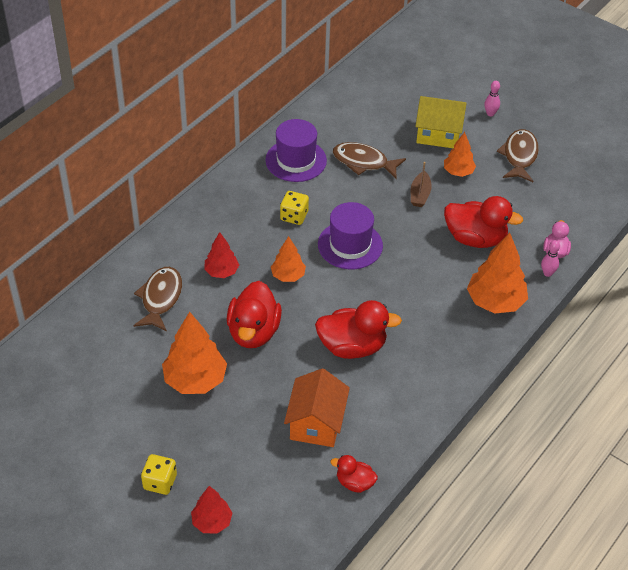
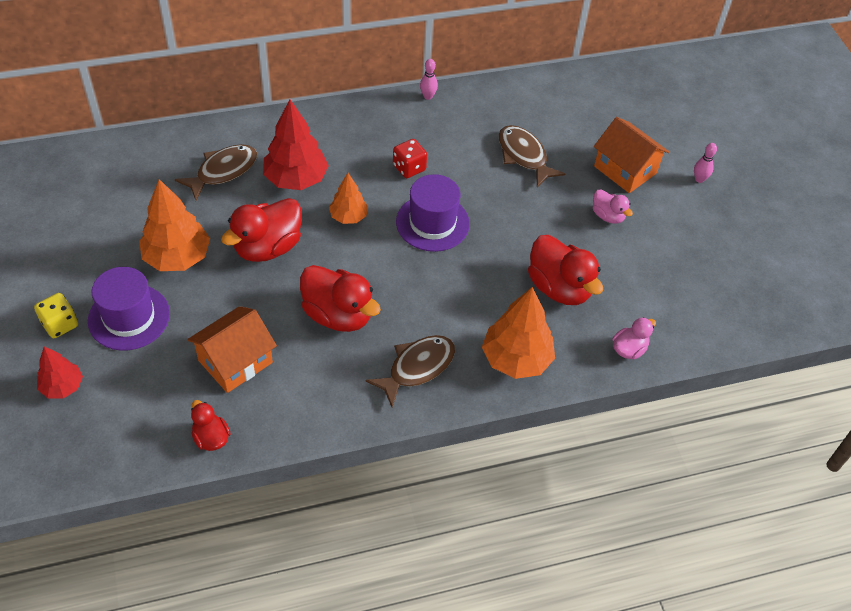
camera: 35 degrees right, 5 degrees up
(221, 272) = (296, 179): red tree -> red tree, size x1.71
(294, 216) = (409, 168): yellow dice -> red dice
(296, 160) = (462, 120): purple hat -> purple hat (129, 317)
(420, 194) = (547, 215): brown boat -> none
(438, 134) = (625, 170): yellow house -> orange house
(458, 172) = (608, 216): orange tree -> pink duck
(519, 156) = (687, 236): brown fish -> brown fish (417, 368)
(547, 273) = (598, 365): pink bowling pin -> pink bowling pin (428, 96)

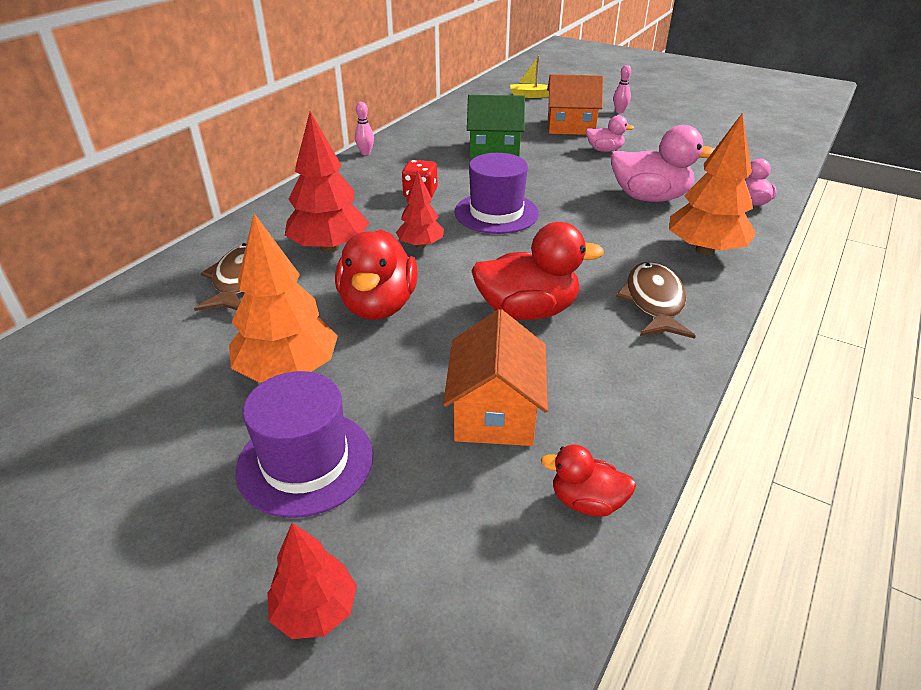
camera: 40 degrees left, 15 degrees down
(60, 324) = (212, 539): yellow dice -> none
(348, 216) = (420, 245): orange tree -> red tree
(524, 156) = (494, 149): brown fish -> green house
(559, 288) = (649, 197): red duck -> pink duck
(653, 106) = (530, 95): none -> yellow boat

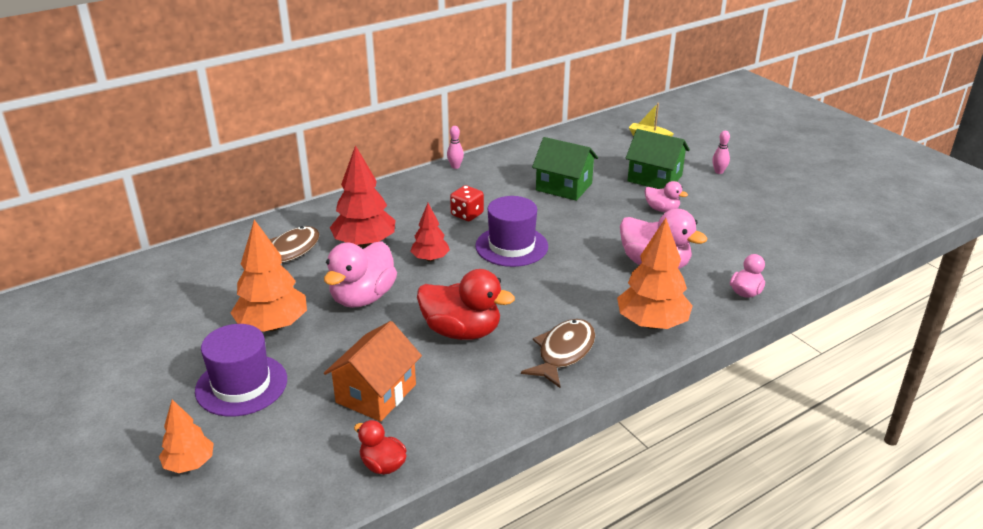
camera: 25 degrees right, 5 degrees down
(315, 610) = (189, 464): red tree -> orange tree
(378, 306) = (363, 297): red duck -> pink duck
(570, 126) = (654, 178): orange house -> green house

